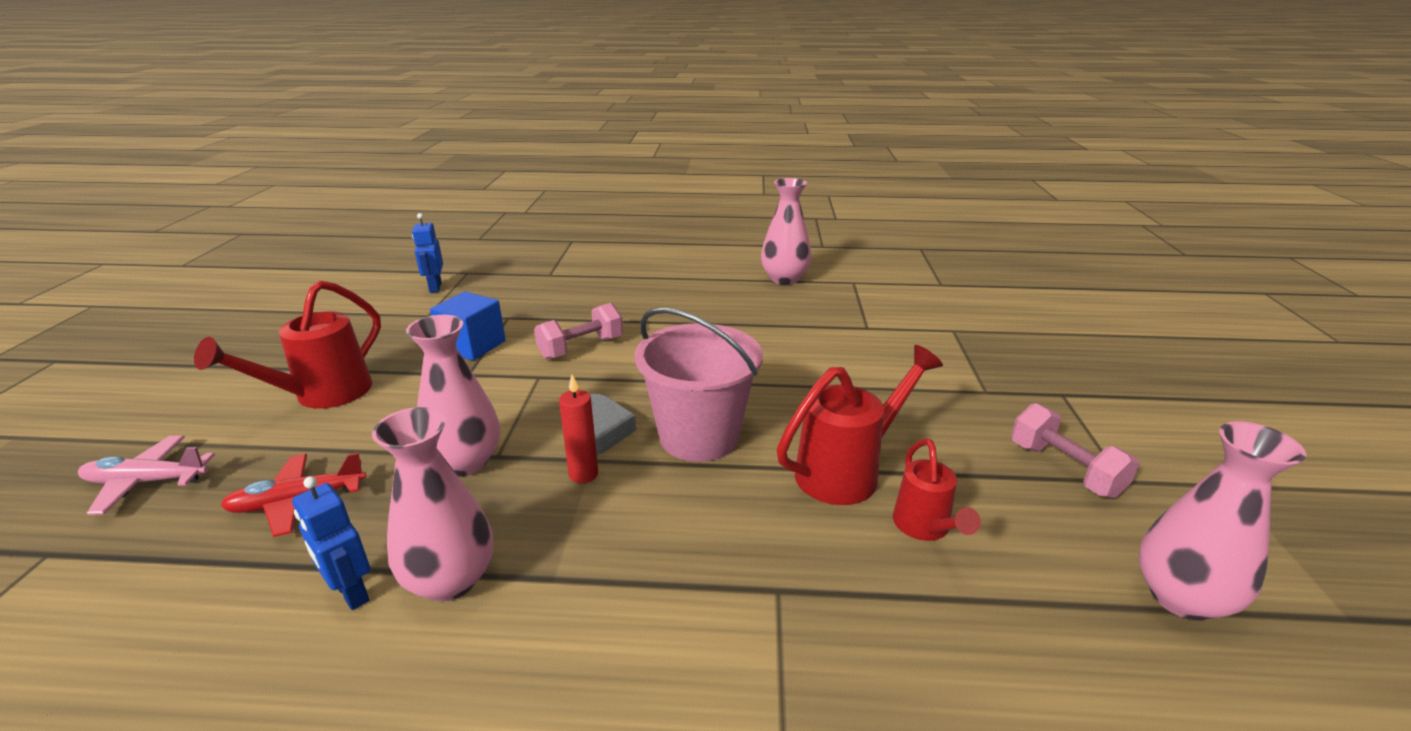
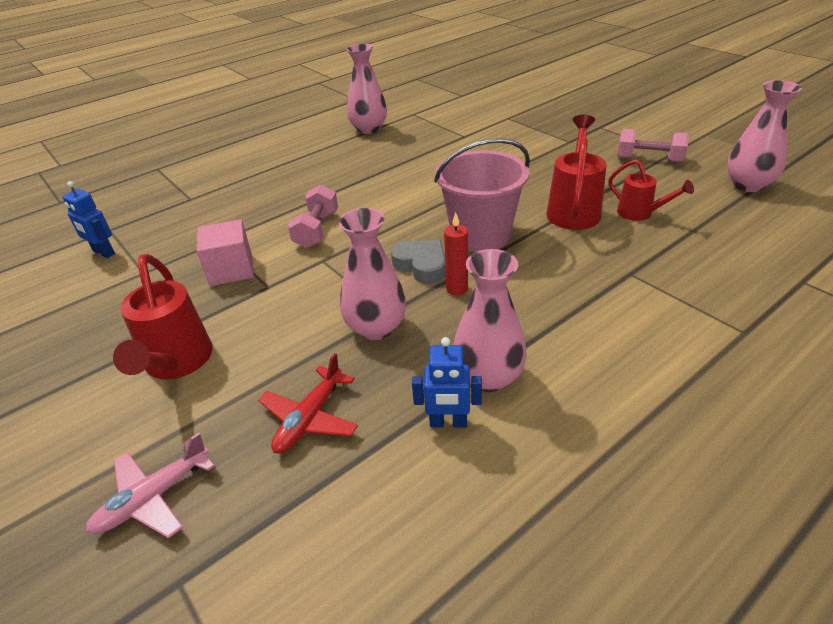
camera: 40 degrees left, 10 degrees up
(472, 345) = (231, 270): blue cube -> pink cube

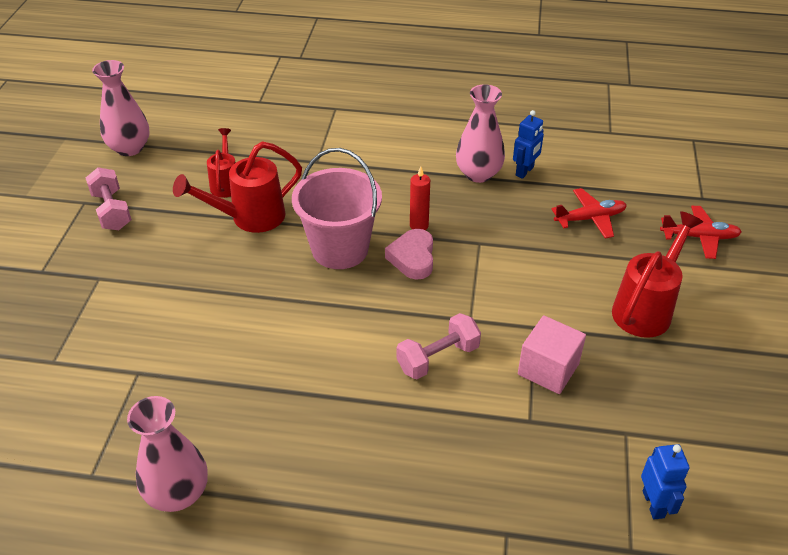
camera: 135 degrees left, 5 degrees up
(153, 498) = (699, 237): pink plane -> red plane
(376, 328) = (499, 239): pink vase -> none
(421, 265) = (412, 258): grey heart -> pink heart
(448, 422) = (525, 171): blue robot -> blue robot turned 75 degrees clockwise

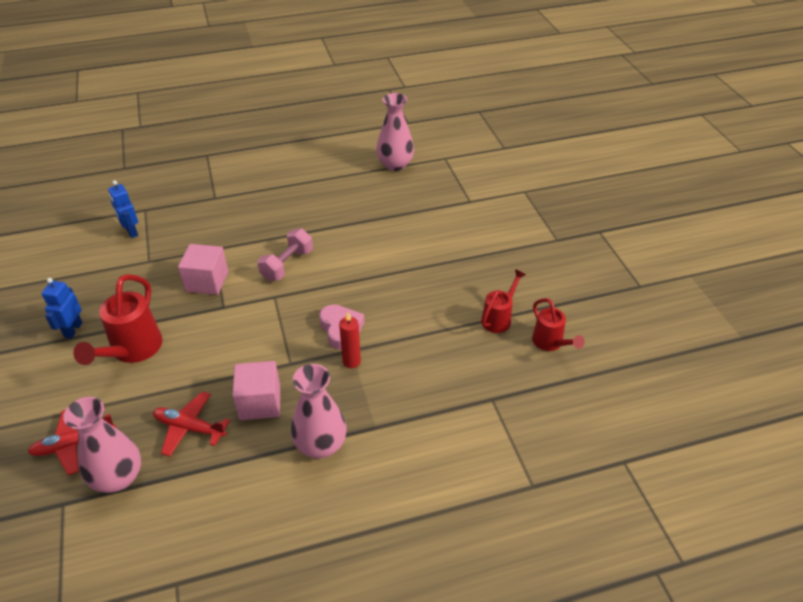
camera: 155 degrees right, 0 degrees up
(112, 211) = (610, 286): pink dumbbell -> none
(130, 148) = (673, 348): pink vase -> pink vase (118, 477)
(250, 218) = (499, 318): red watering can -> red watering can, size x0.62
(340, 249) = (405, 317): pink bucket -> none
(520, 219) = (260, 402): none -> pink cube
(525, 171) = (271, 468): blue robot -> blue robot (73, 330)
(590, 218) = (189, 428): red plane -> red plane turned 60 degrees clockwise

